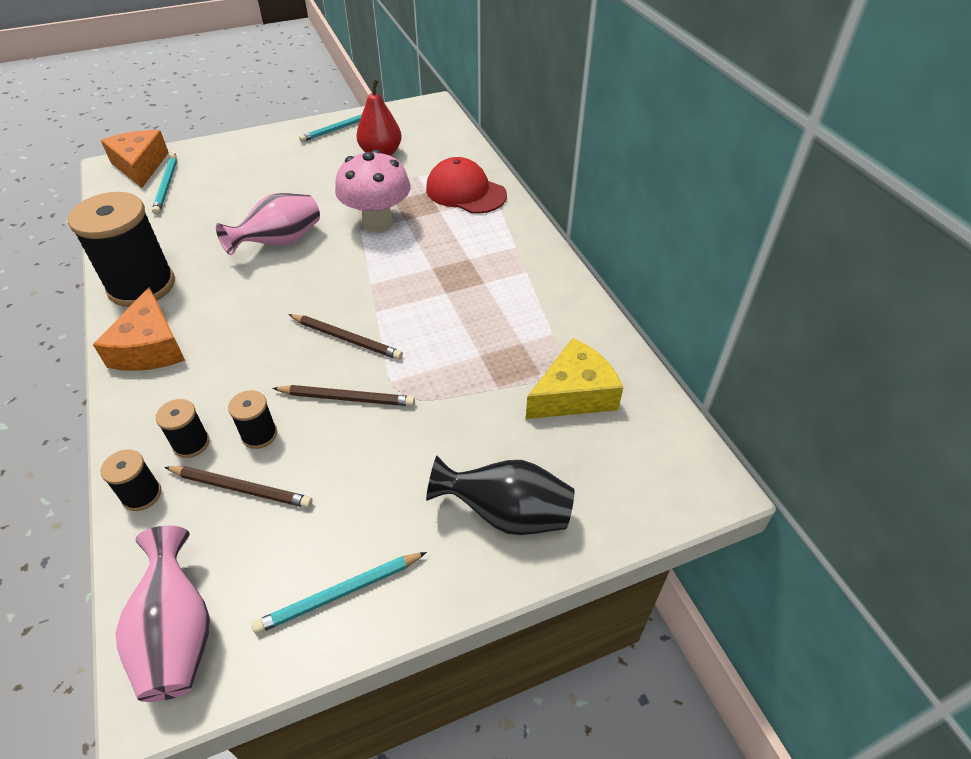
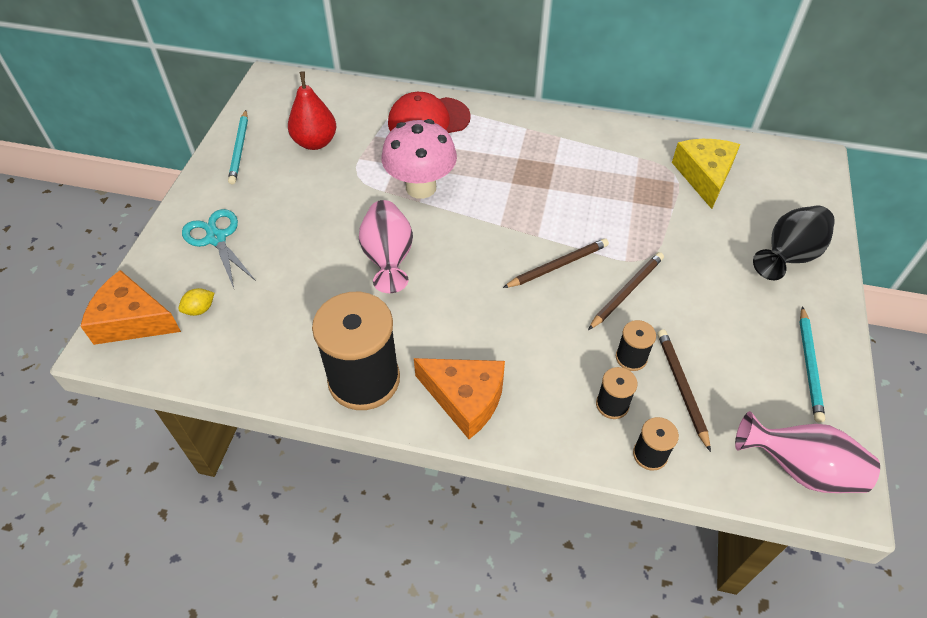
camera: 55 degrees left, 5 degrees up
(167, 186) = (200, 309): turquoise pencil -> yellow lemon
(241, 160) = (216, 238): none -> turquoise scissors
(241, 488) = (681, 388): brown pencil -> brown pencil turned 60 degrees counterclockwise

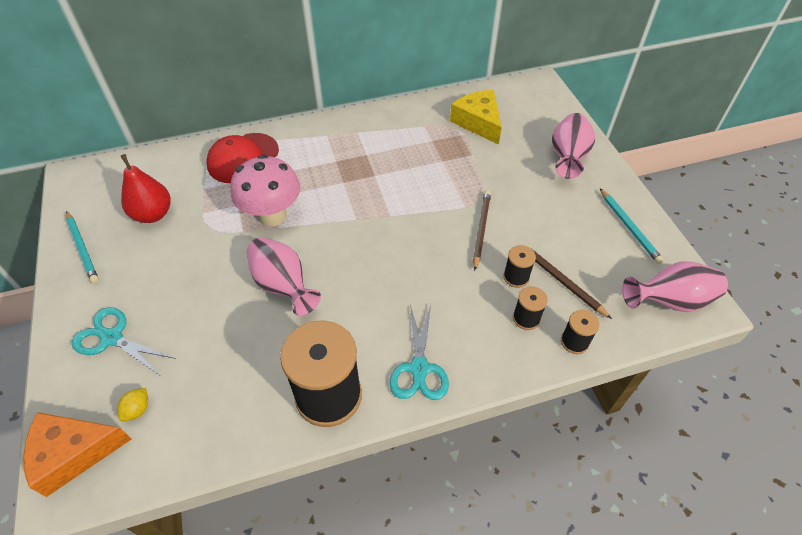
camera: 30 degrees left, 0 degrees up
(465, 398) = (419, 369): orange cheese -> turquoise scissors
(557, 265) = (420, 232): brown pencil -> none
(788, 256) = (568, 157): black vase -> pink vase

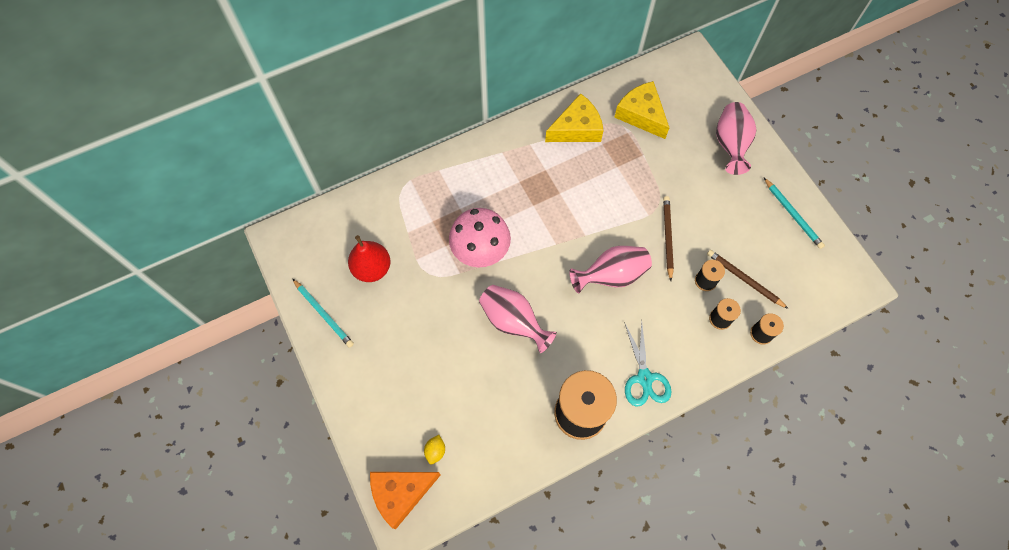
camera: 10 degrees left, 15 degrees up
(112, 338) = (388, 394): turquoise scissors -> none
(243, 158) = (431, 192): red cap -> none
(409, 125) = (576, 128): none -> yellow cheese
(669, 301) = (832, 283): pink vase -> pink vase (611, 275)

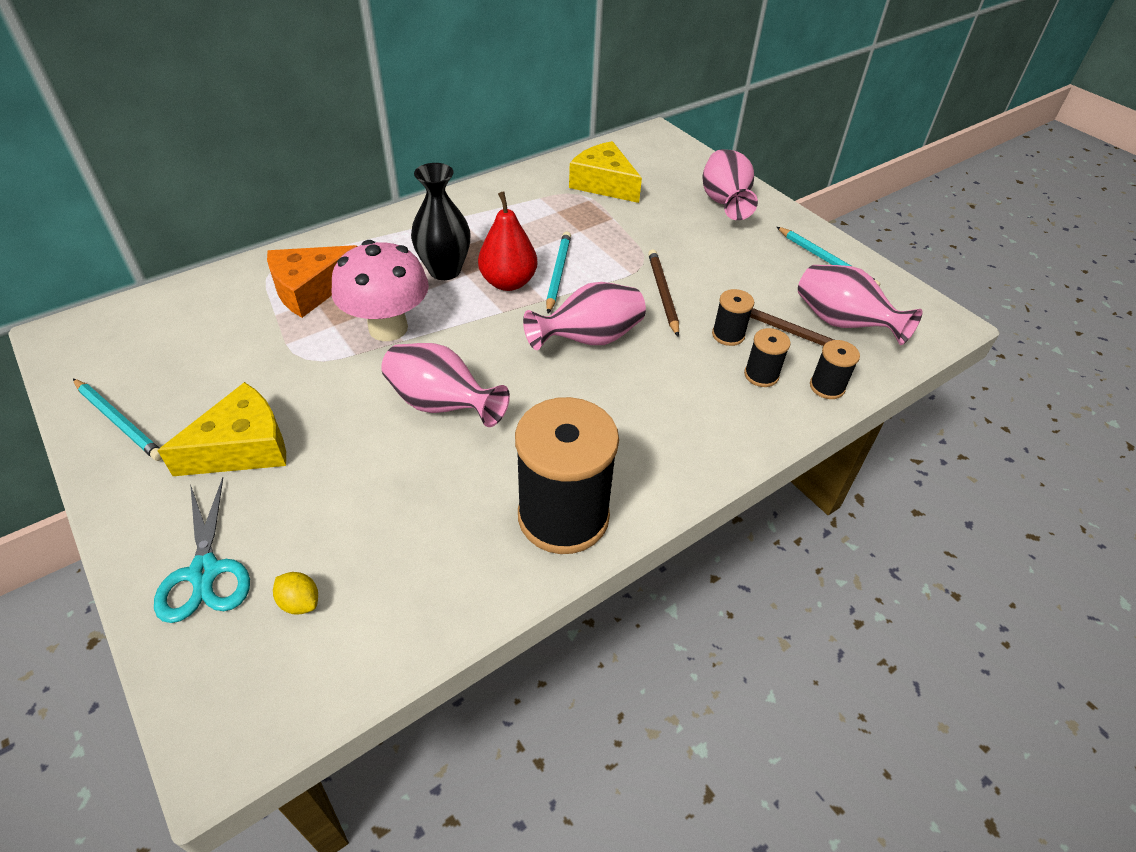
camera: 10 degrees left, 20 degrees down
(372, 268) = (212, 359): red pear -> red pear (508, 282)
(401, 493) = (224, 685): orange cheese -> orange cheese (310, 289)
(435, 451) = (300, 602): yellow lemon -> yellow lemon turned 60 degrees counterclockwise
(519, 200) = (445, 270): none -> black vase
(576, 128) = (520, 200): yellow cheese -> yellow cheese (243, 447)
(596, 210) = (557, 273): none -> turquoise pencil
(644, 378) = (663, 458): turquoise scissors -> turquoise scissors (205, 572)
(787, 278) = (842, 323): none -> pink vase

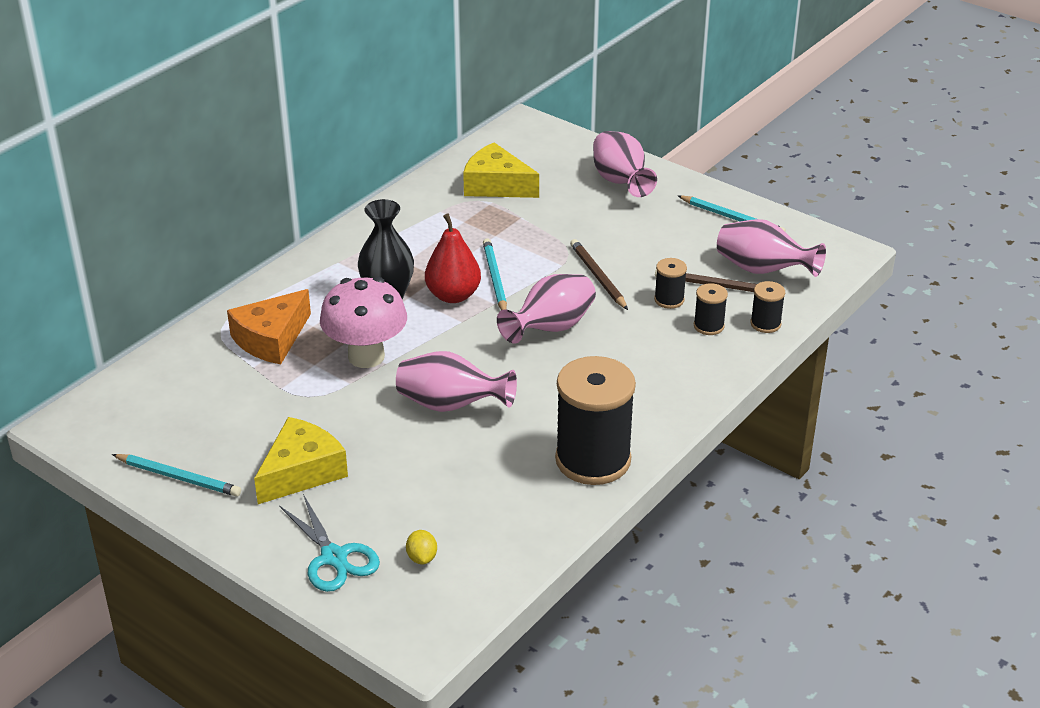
camera: 15 degrees left, 10 degrees down
(300, 602) = (422, 558): yellow lemon -> yellow lemon turned 60 degrees clockwise

